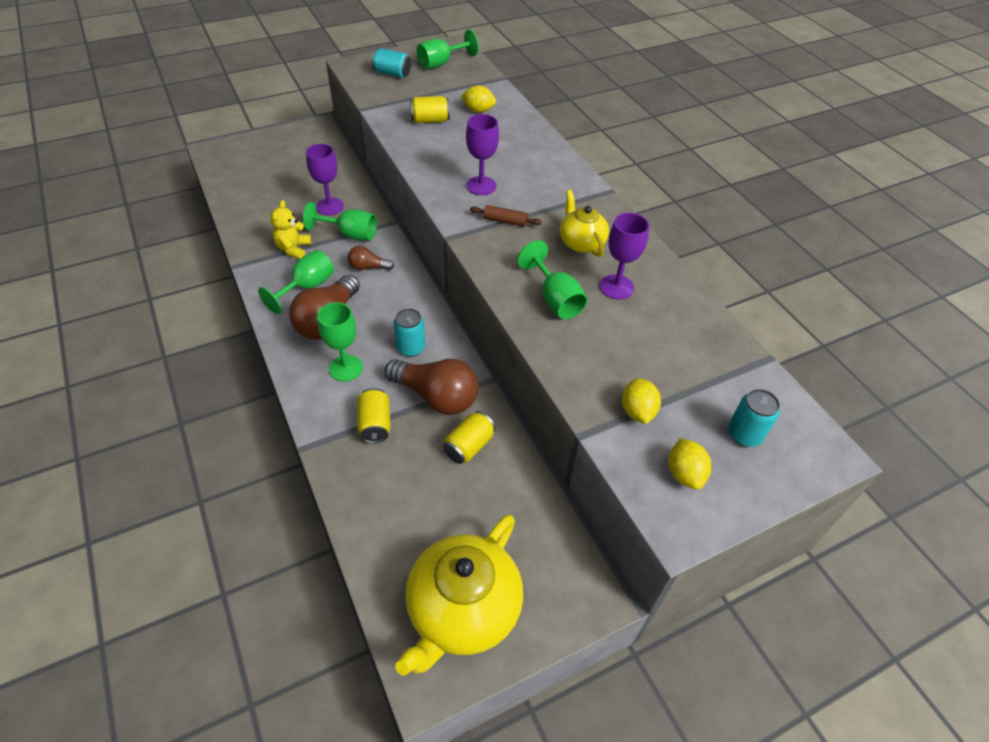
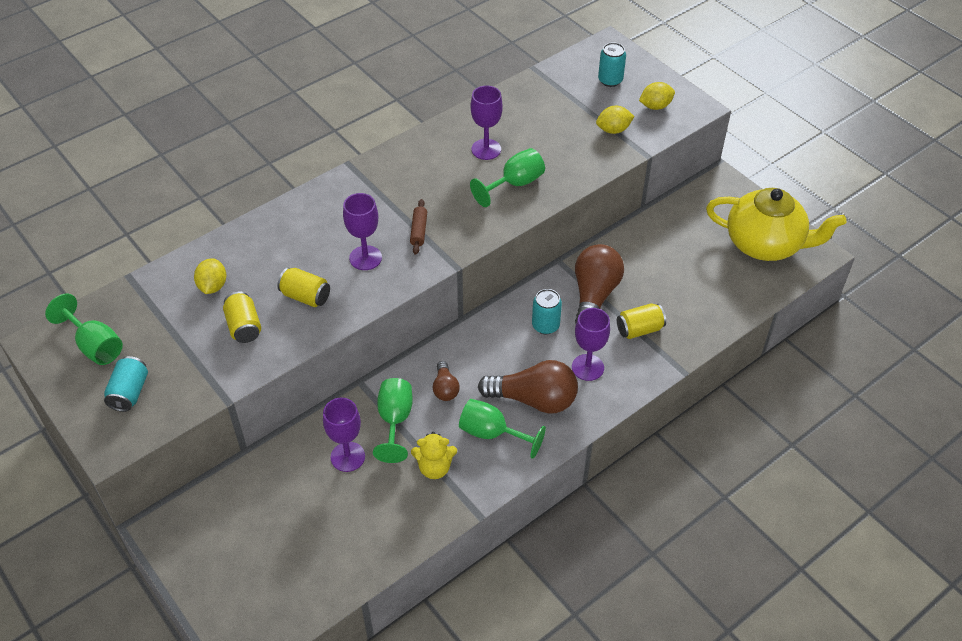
camera: 100 degrees left, 0 degrees up
(346, 368) = (587, 367): green goblet -> purple goblet
(469, 446) = (635, 265): yellow can -> yellow can (305, 296)
(581, 243) = (434, 176): yellow teapot -> none

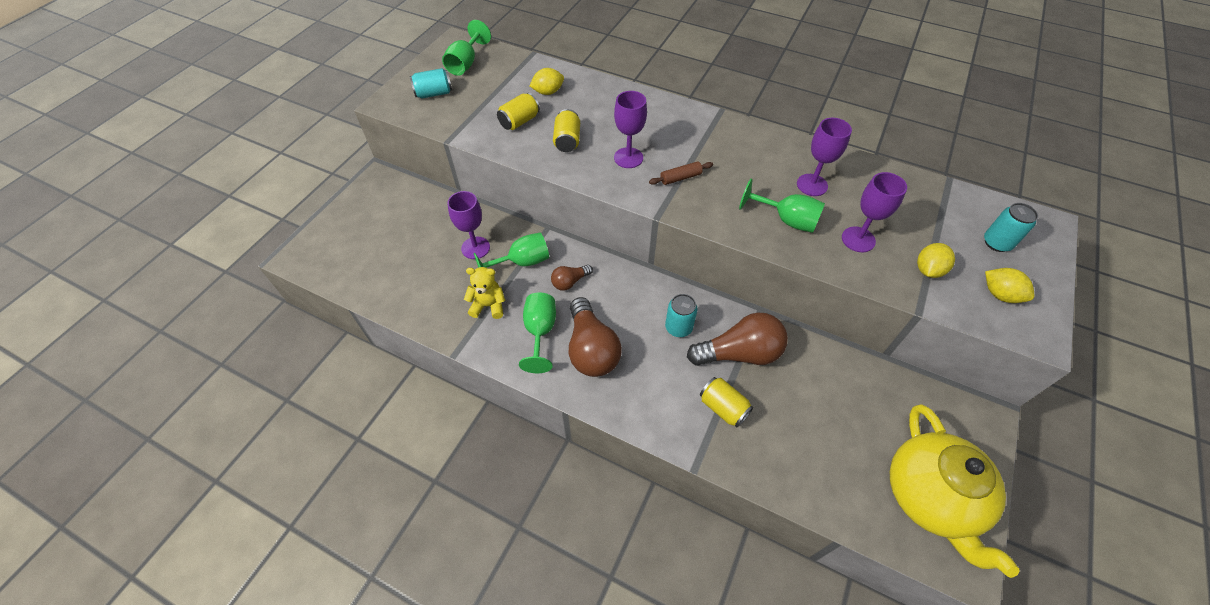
camera: 65 degrees right, 5 degrees up
(434, 468) = (488, 305): yellow teddy bear -> yellow teddy bear turned 120 degrees clockwise
(587, 367) = (650, 379): purple goblet -> purple goblet (858, 239)
(613, 130) = (928, 270): yellow lemon -> yellow lemon turned 75 degrees clockwise

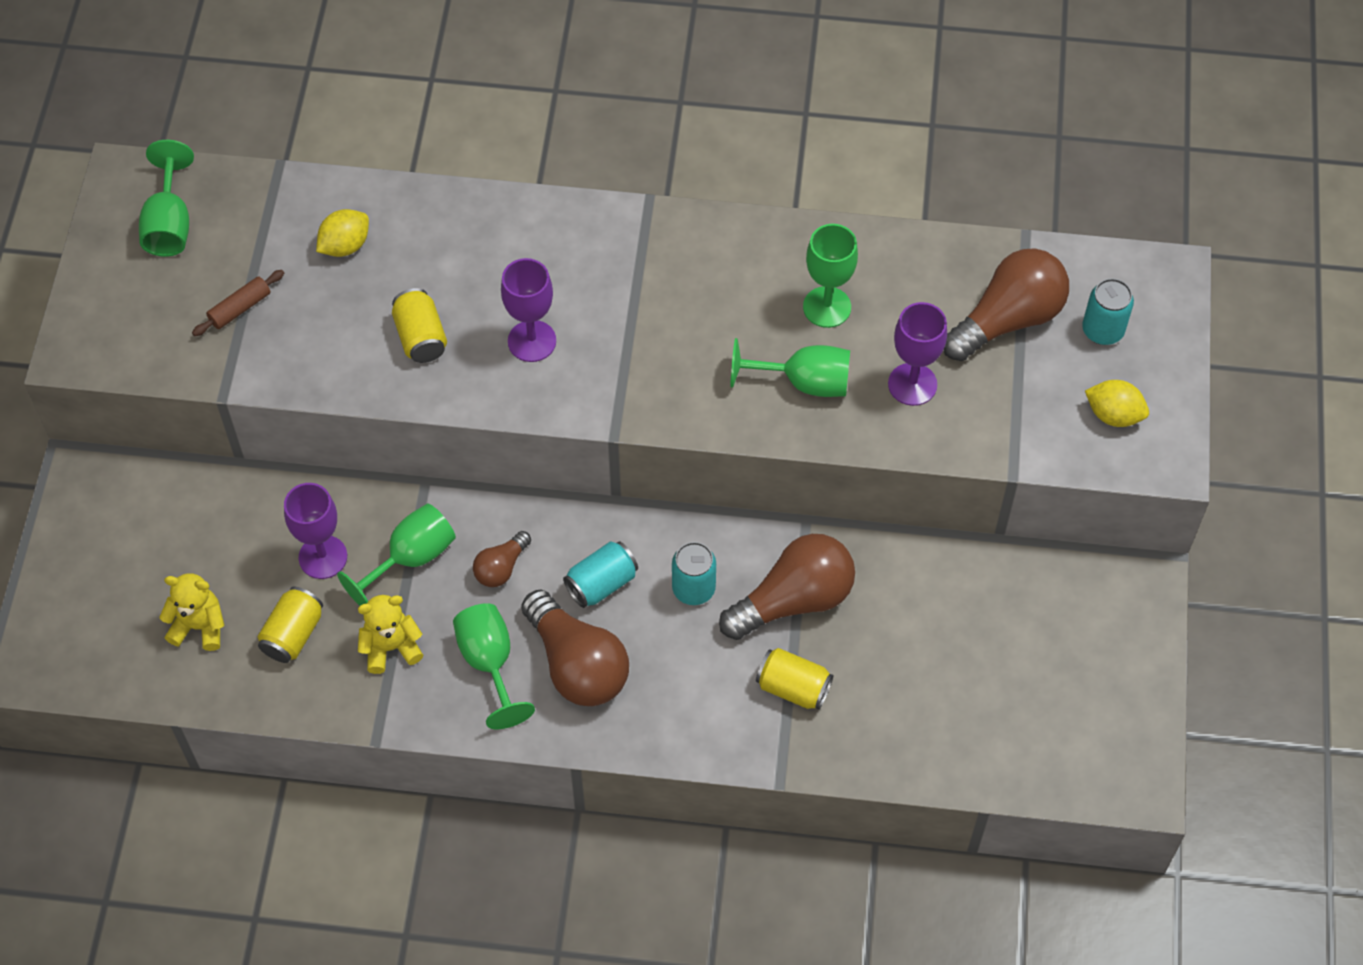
camera: 20 degrees left, 5 degrees up
(392, 263) = (199, 626): none -> yellow teddy bear
(434, 93) = (147, 307): turquoise can -> turquoise can (601, 583)
(519, 121) = (324, 322): yellow can -> yellow can (293, 634)
(680, 178) = (626, 354): brown rolling pin -> brown rolling pin (240, 308)
(812, 185) = (827, 307): purple goblet -> green goblet
(928, 270) = (1015, 405): yellow lemon -> none
(930, 220) = (1007, 320): none -> brown light bulb
(930, 497) = (1087, 717): yellow teapot -> none

